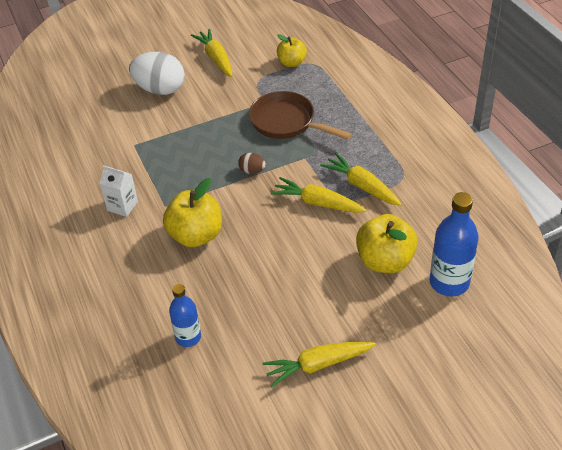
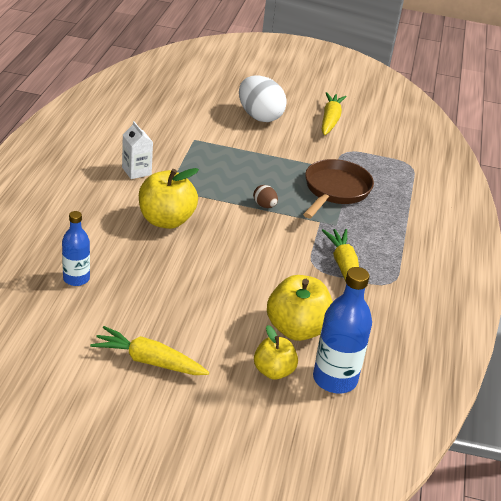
camera: 30 degrees right, 10 degrees down
(287, 122) = (335, 191): brown pan -> brown pan turned 45 degrees clockwise
(292, 63) = (391, 155): yellow apple -> yellow apple (273, 371)
(317, 203) = (290, 257): yellow carrot -> none

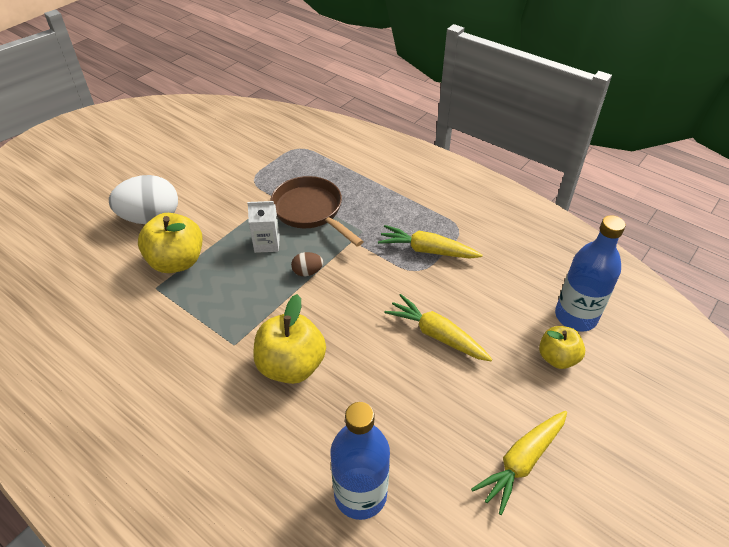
camera: 60 degrees left, 10 degrees up
(76, 279) = (360, 494): blue bottle -> blue bottle, size x1.59
(136, 171) = (183, 363): white carton -> white carton (267, 243)
(297, 329) = (503, 318): yellow apple -> yellow apple (177, 261)
(330, 120) = (194, 170): yellow carrot -> yellow carrot (436, 335)

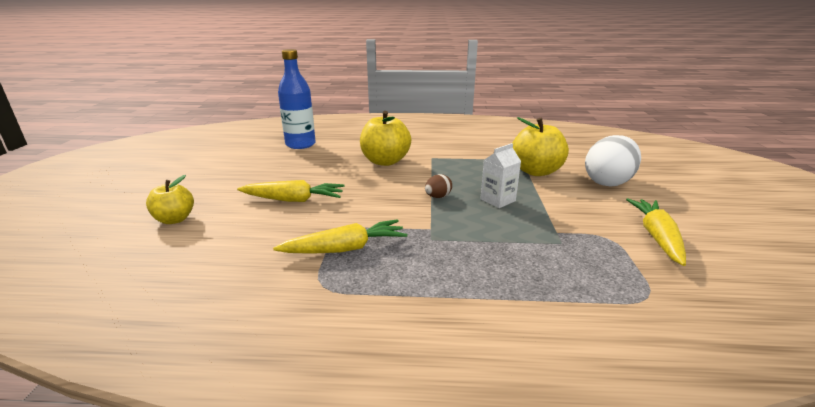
camera: 145 degrees right, 20 degrees down
(310, 211) = (504, 234): brown pan -> none
(521, 462) = (205, 172): yellow carrot -> yellow carrot (656, 237)
(575, 316) = (149, 252): blue bottle -> none

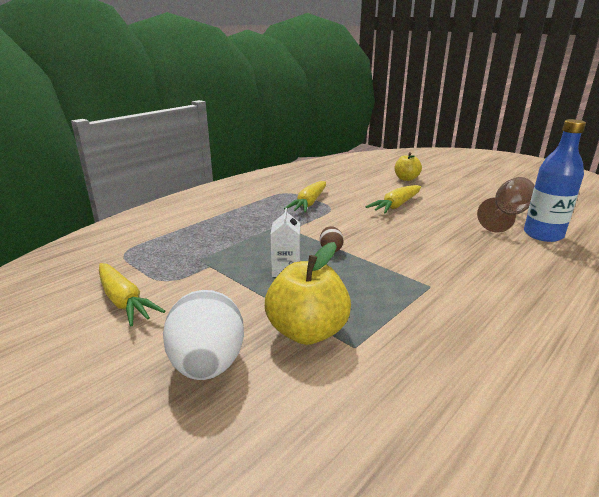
camera: 130 degrees right, 0 degrees up
(269, 157) = (507, 215): none -> brown goblet
(385, 161) = (445, 257): yellow apple -> none

